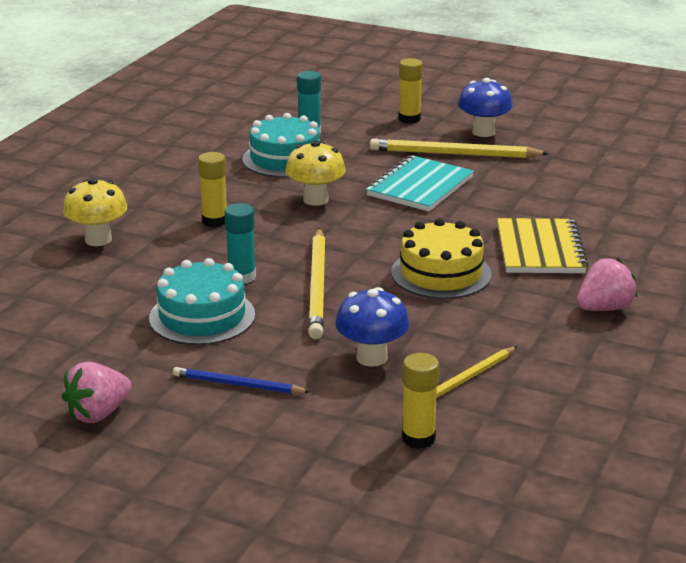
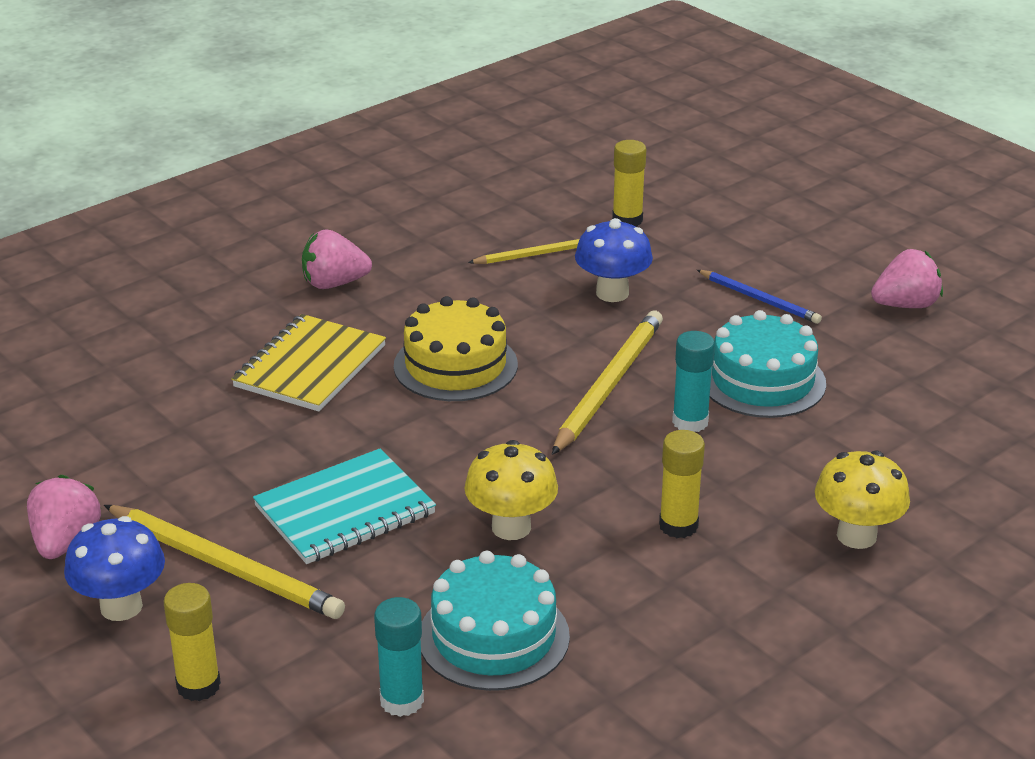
camera: 155 degrees left, 5 degrees up
(549, 145) = (66, 542): none -> pink strawberry

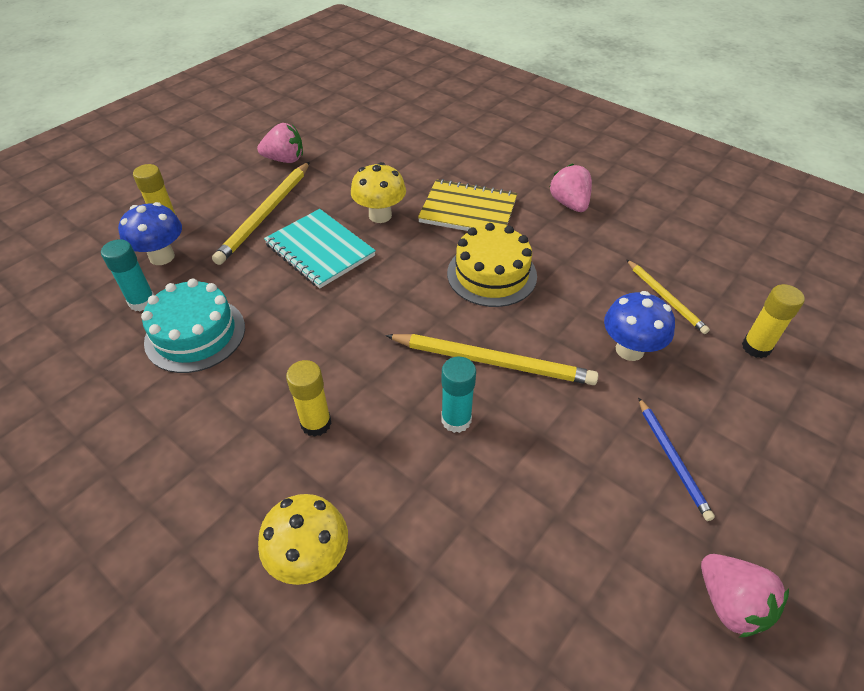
camera: 80 degrees right, 15 degrees up
(121, 606) = (232, 187): blue mushroom -> blue mushroom (162, 257)
(511, 527) = (308, 328): yellow mushroom -> yellow mushroom (380, 215)
(759, 299) = (672, 459): blue pencil -> blue pencil turned 45 degrees counterclockwise
(762, 381) = (533, 469): turquoise cake -> none

